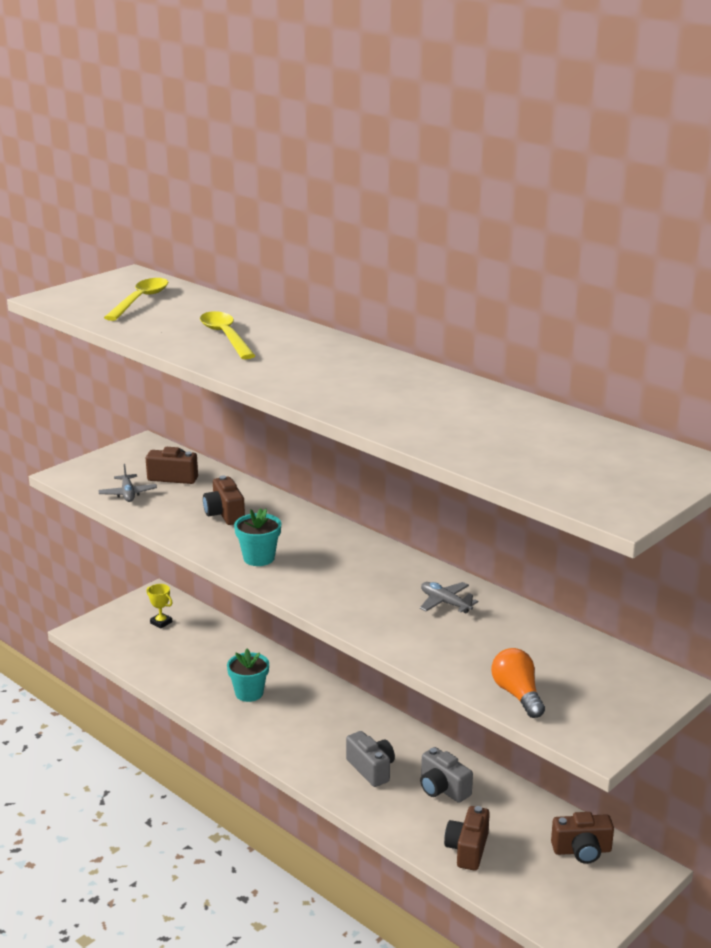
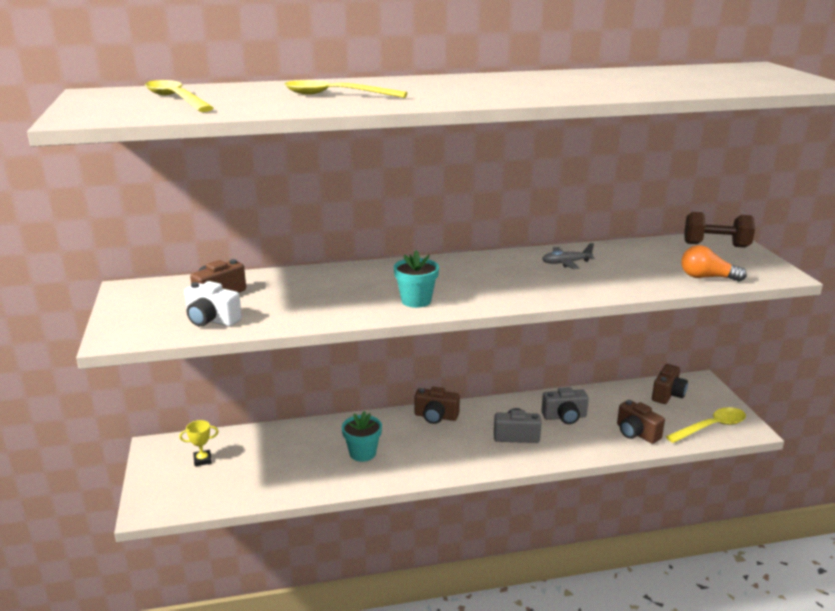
camera: 55 degrees left, 0 degrees up
(128, 494) = (211, 320): grey plane -> white camera
(225, 514) = (321, 293): brown camera -> brown camera (436, 416)
(547, 905) = (711, 427): none -> yellow spoon
(634, 680) = (716, 245): none -> brown dumbbell

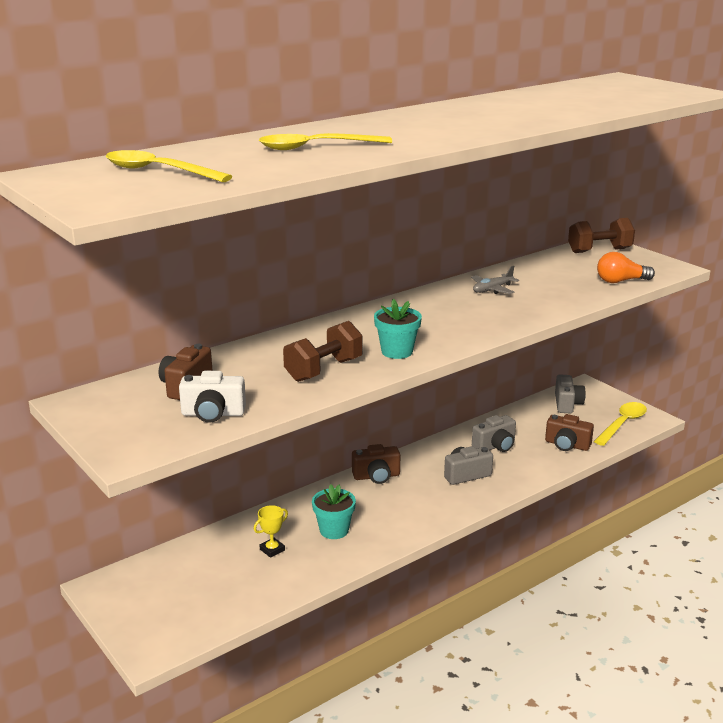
camera: 25 degrees left, 0 degrees up
(202, 460) = (168, 584): yellow trophy -> yellow trophy (272, 550)
(337, 303) = (324, 370): none -> brown dumbbell
(668, 394) = (567, 404): brown camera -> grey camera

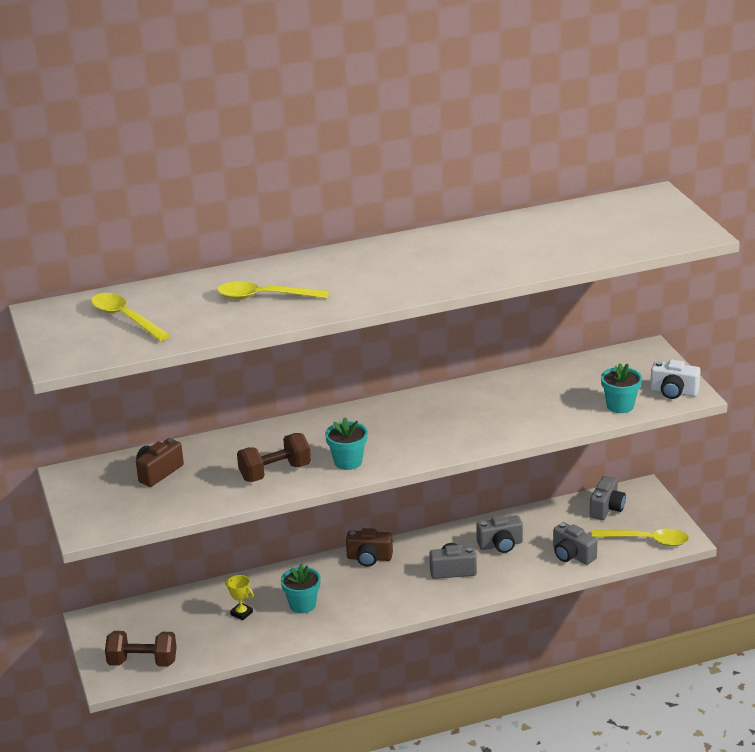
camera: 20 degrees right, 5 degrees up
(213, 414) = (165, 503): white camera -> white camera (673, 392)
(272, 550) = (241, 613): yellow trophy -> yellow trophy turned 60 degrees clockwise
(492, 289) = (486, 400): grey plane -> none
(567, 445) = (572, 555): brown camera -> grey camera
(599, 251) = (636, 361): brown dumbbell -> brown dumbbell (143, 662)
(620, 281) = (620, 406): orange light bulb -> turquoise flower pot
(623, 424) = (647, 540): yellow spoon -> yellow spoon turned 45 degrees clockwise

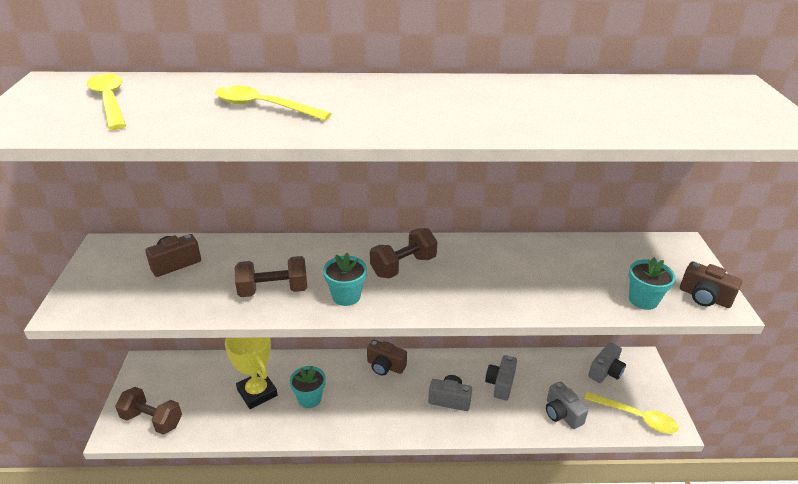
camera: 15 degrees right, 5 degrees up
(241, 613) = (257, 392): yellow trophy -> yellow trophy, size x2.12
(387, 426) = (403, 266): none -> brown dumbbell
(500, 545) = (500, 384): grey camera -> grey camera turned 105 degrees clockwise
(673, 392) = (704, 297): white camera -> brown camera

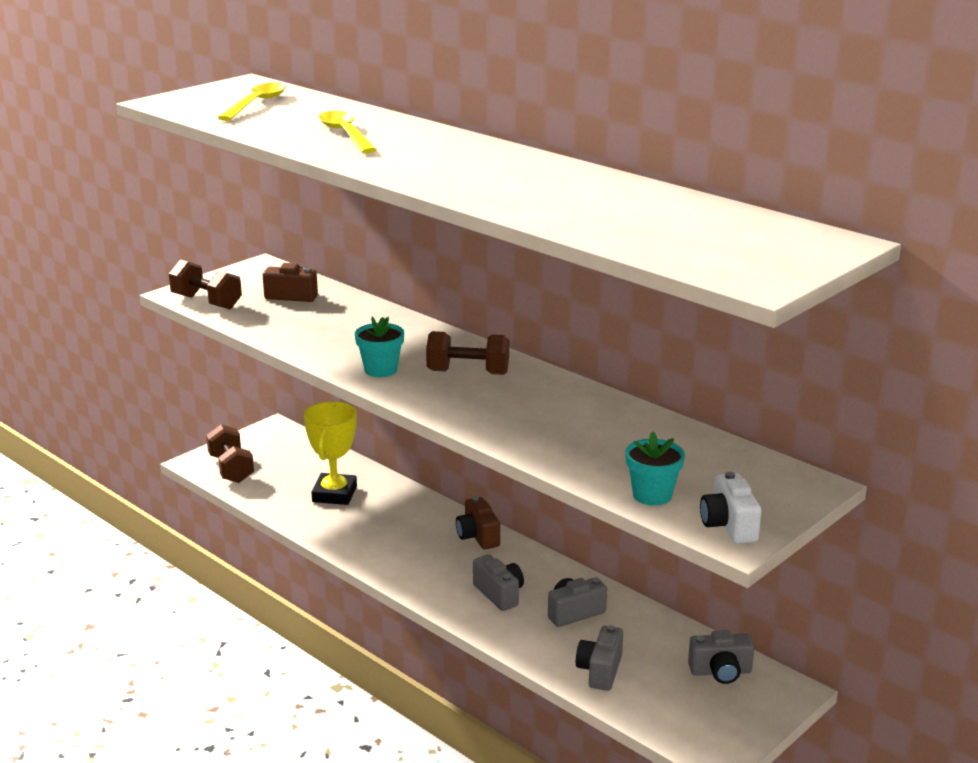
camera: 45 degrees right, 10 degrees down
(273, 290) = (333, 342): brown dumbbell -> brown dumbbell (206, 302)
(309, 399) = (371, 522): turquoise flower pot -> none
(636, 417) = (684, 724): yellow spoon -> none
(704, 297) = (728, 525): brown camera -> white camera

